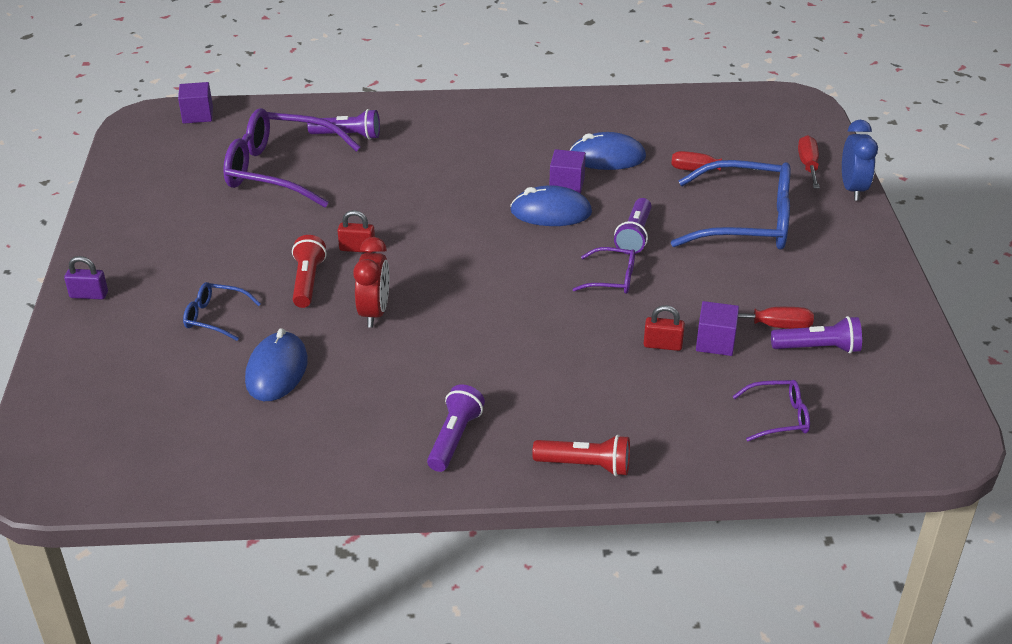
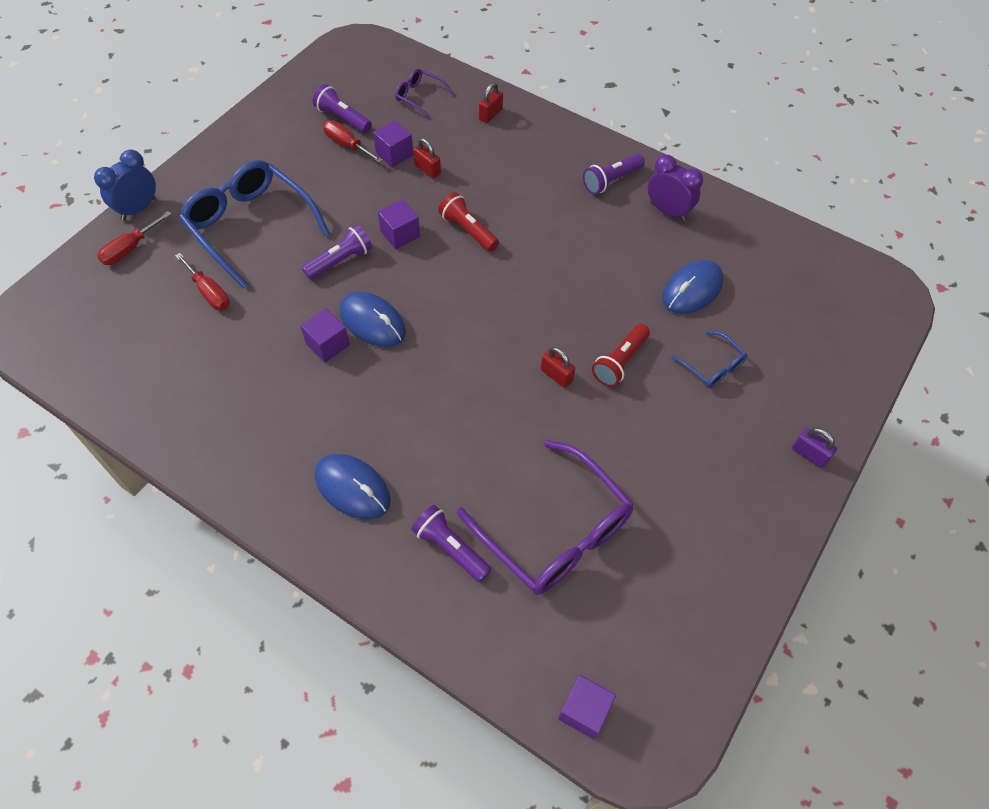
camera: 145 degrees left, 20 degrees up
(360, 437) = (667, 211): none -> purple clock
(374, 313) = (590, 301): red clock -> none
(585, 465) = (552, 128): red flashlight -> red flashlight (468, 230)
(607, 157) = (259, 356): blue mouse -> blue mouse (352, 488)
(612, 279) = (400, 234): purple glasses -> purple cube
(674, 441) = (490, 114): none -> red padlock

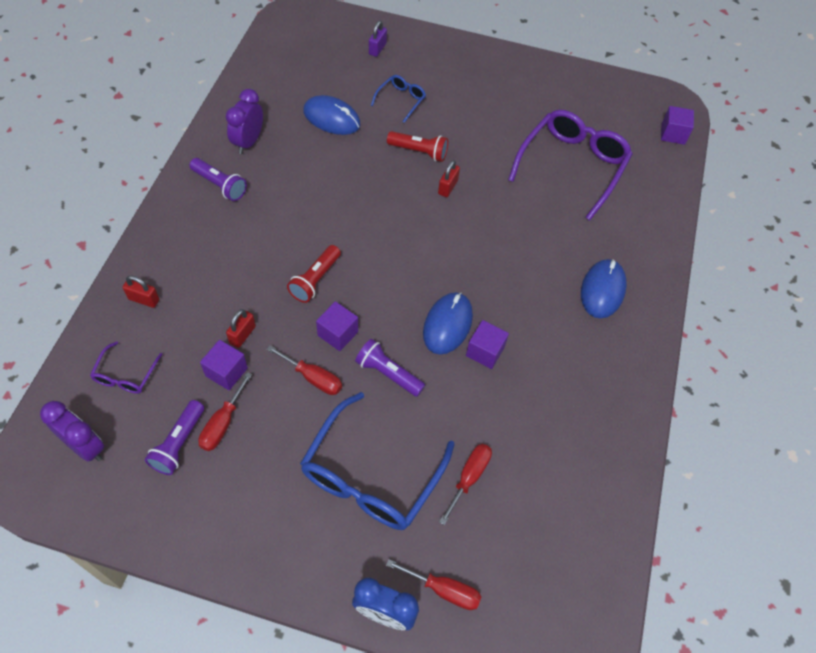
camera: 110 degrees left, 0 degrees up
(361, 208) = (313, 378): none -> red screwdriver
(366, 71) = (85, 447): none -> purple clock
(450, 548) = (614, 219): purple flashlight -> none
(809, 454) = (452, 49): purple padlock -> purple padlock (377, 49)

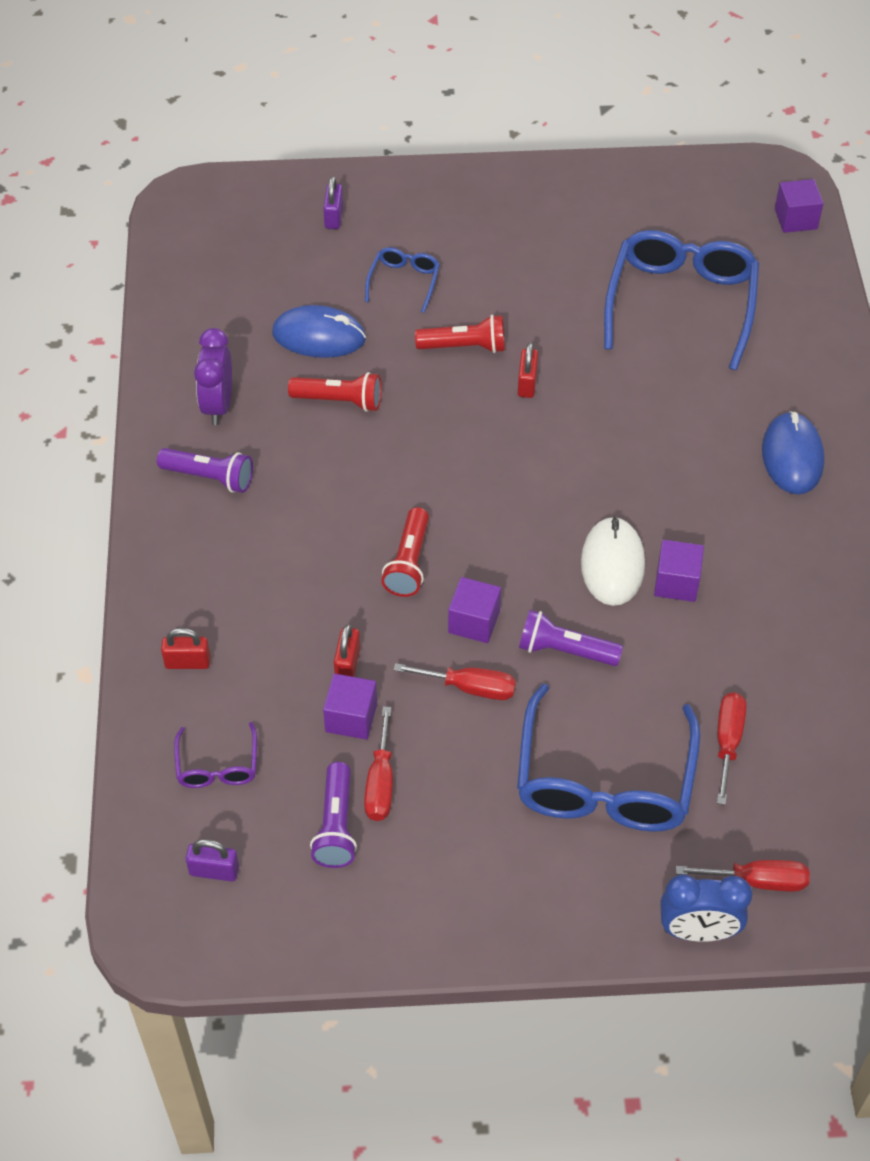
camera: 15 degrees left, 5 degrees down
(85, 447) = (214, 871): purple clock -> purple padlock
(324, 162) = (340, 401): none -> red flashlight
(447, 324) = (612, 564): blue mouse -> white mouse
(572, 166) = (681, 304): purple glasses -> blue glasses

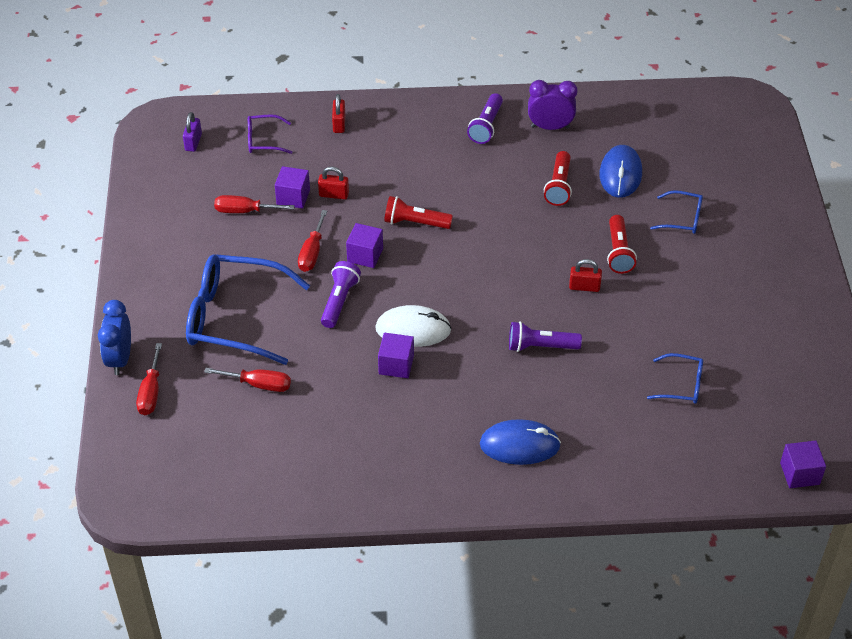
camera: 90 degrees right, 5 degrees down
(334, 217) = (746, 179): purple padlock -> none
(336, 826) = (216, 192): purple flashlight -> purple flashlight (540, 346)
(681, 304) = (681, 385): blue glasses -> blue glasses, size x0.47

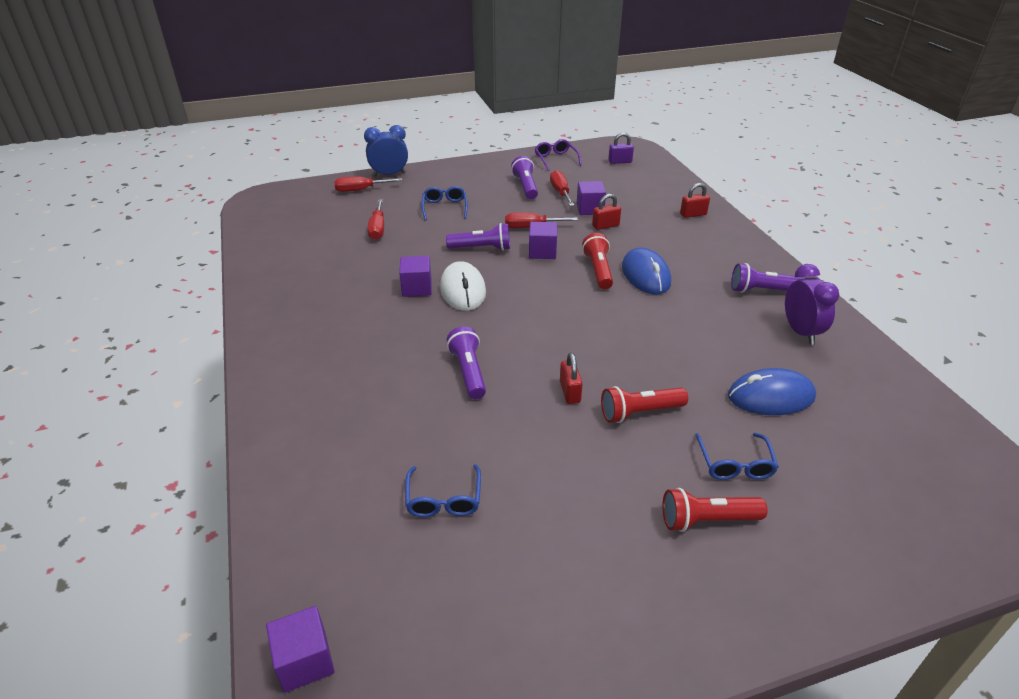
camera: 75 degrees right, 10 degrees down
(216, 237) = (525, 187): none -> purple flashlight
(235, 317) = (444, 207): blue glasses -> blue glasses, size x0.47
(263, 140) = (645, 186): purple glasses -> purple glasses (556, 159)
(334, 195) = (605, 226): red padlock -> red padlock turned 75 degrees clockwise
(519, 445) = (330, 377): blue mouse -> blue mouse (646, 275)
(559, 186) = (713, 351): red flashlight -> red flashlight (707, 520)

